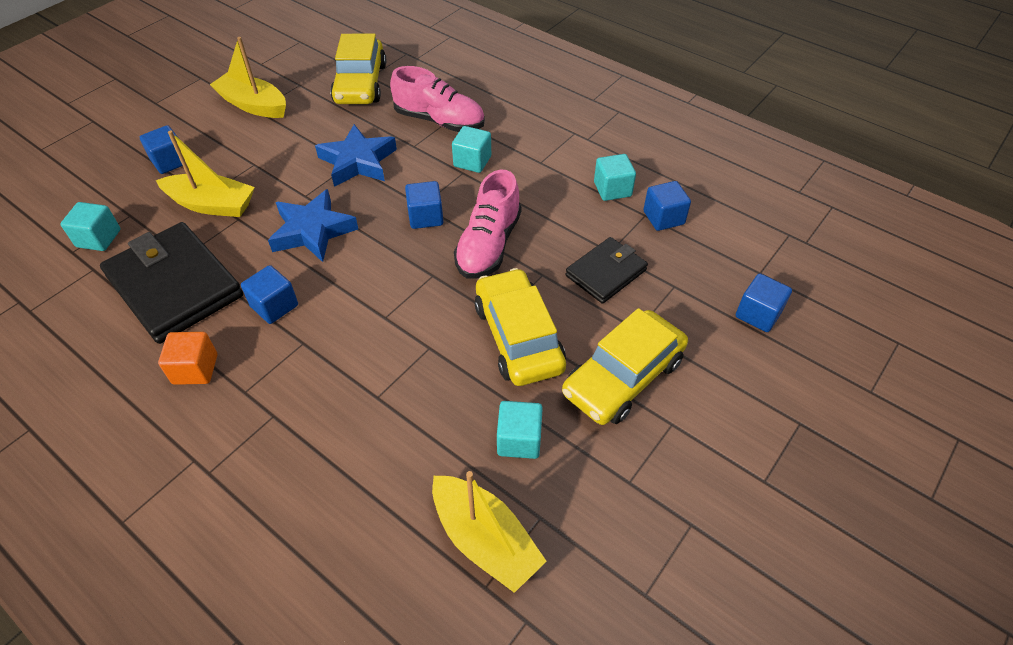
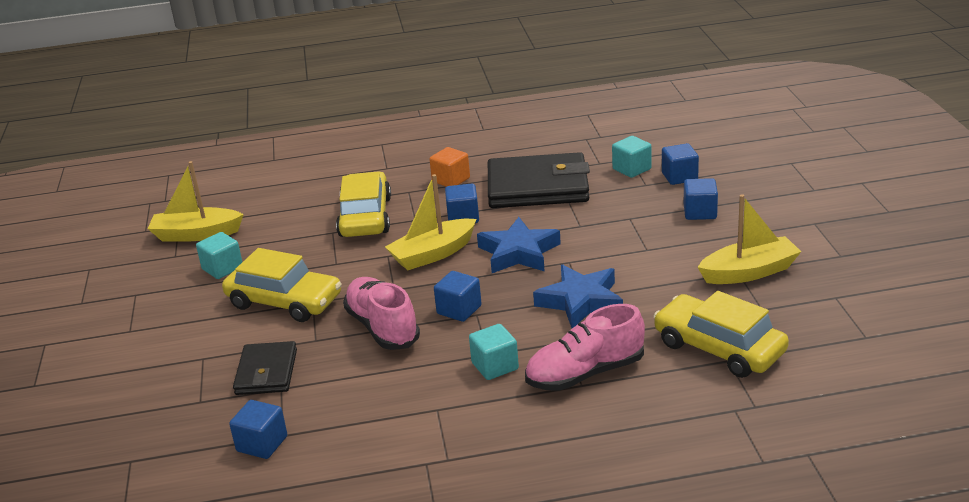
camera: 135 degrees right, 20 degrees down
(212, 205) = (613, 218): yellow boat -> yellow boat (433, 254)
(612, 189) = (338, 434): turquoise cube -> none
(623, 377) = (186, 329): yellow car -> yellow car (365, 217)
(758, 314) = (110, 428): blue cube -> blue cube (679, 177)

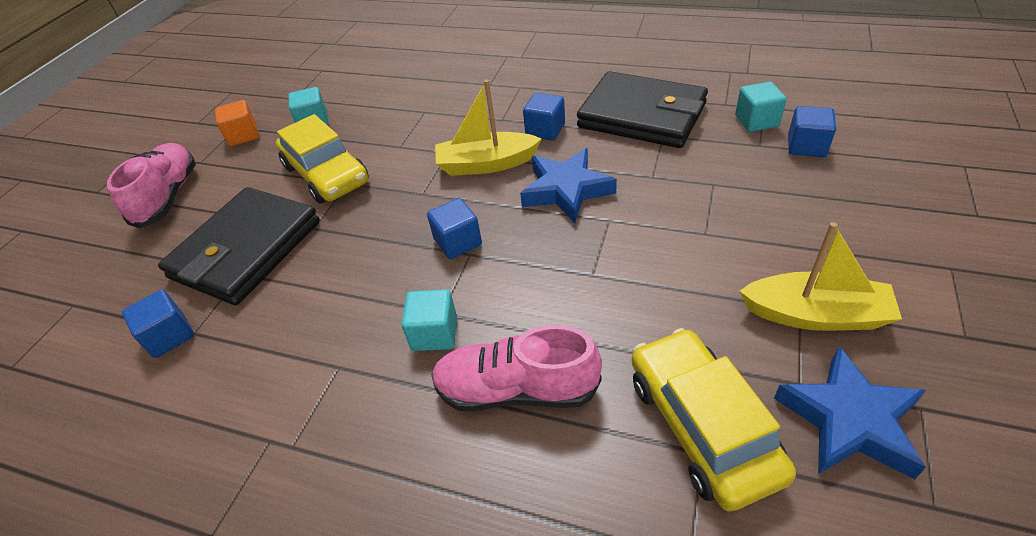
camera: 30 degrees right, 15 degrees up
(196, 234) = (325, 82): yellow boat -> none
(266, 372) = (246, 249): black wallet -> black wallet, size x1.75
(365, 217) = (463, 103): yellow car -> none
(382, 327) = (376, 236): pink shoe -> pink shoe (168, 197)
(451, 180) = (566, 84): orange cube -> orange cube (243, 136)
(581, 301) = (584, 280): blue star -> blue star (849, 420)
(700, 212) = (802, 202): blue cube -> none

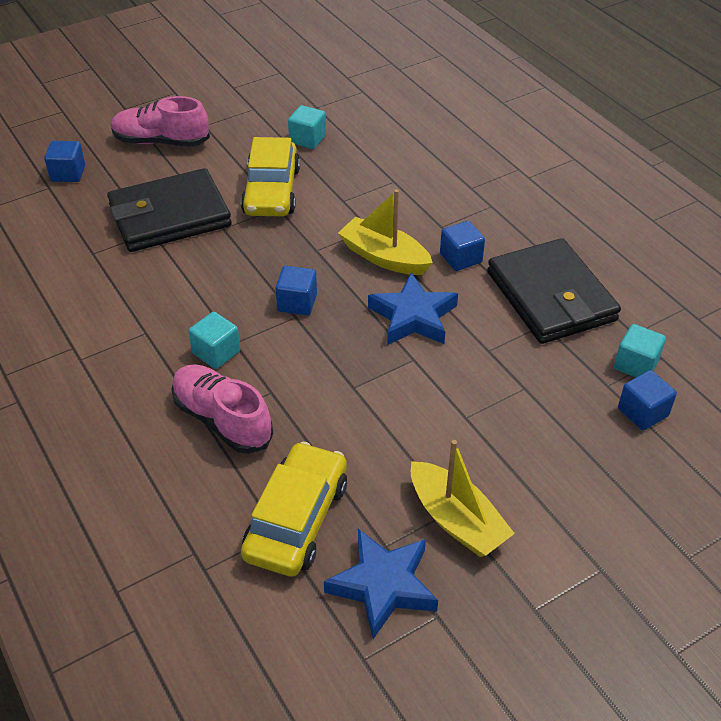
camera: 35 degrees right, 0 degrees up
(168, 197) = (161, 142): pink shoe -> pink shoe turned 120 degrees counterclockwise
(169, 336) = (79, 246): blue cube -> blue cube (68, 173)
(243, 136) = (251, 120): orange cube -> none

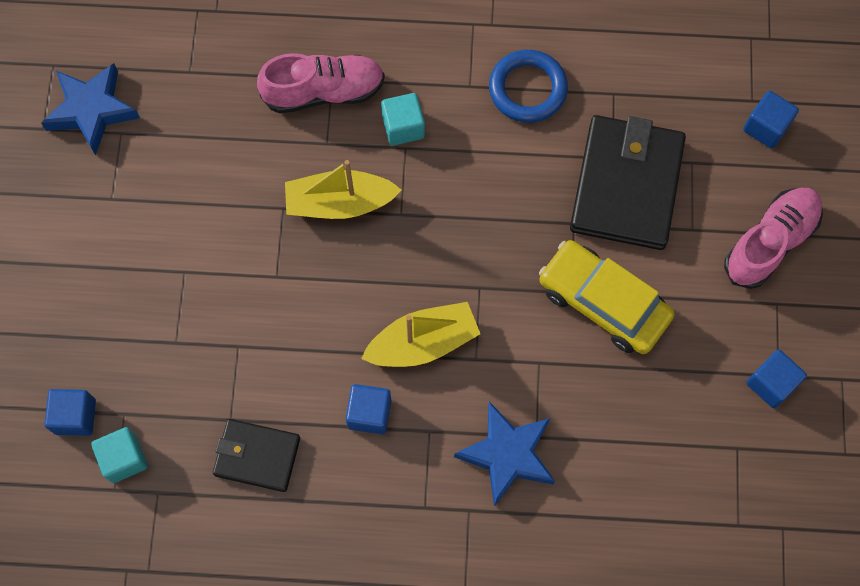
camera: 125 degrees right, 25 degrees up
(123, 298) = (527, 89): none -> blue ring
(297, 303) = (417, 226): blue cube -> blue cube (771, 383)
(297, 519) = (189, 89): yellow car -> none
(307, 139) = (676, 396): turquoise cube -> none
(413, 317) = (325, 312): blue star -> blue star (507, 454)
(456, 520) = (100, 194): yellow boat -> yellow boat (339, 203)
(551, 296) = (257, 456): black wallet -> black wallet, size x0.57

